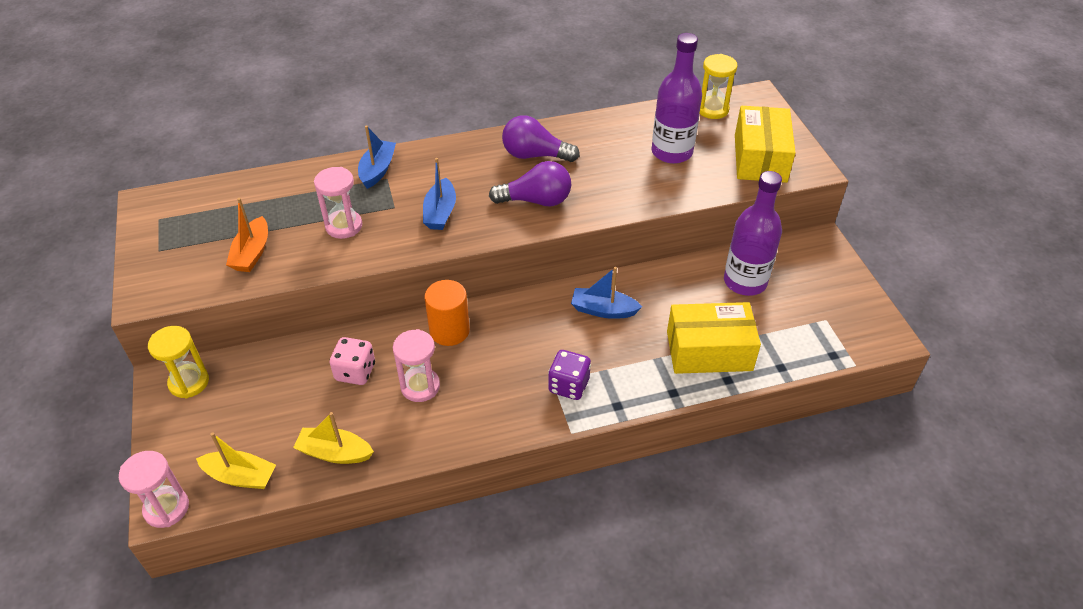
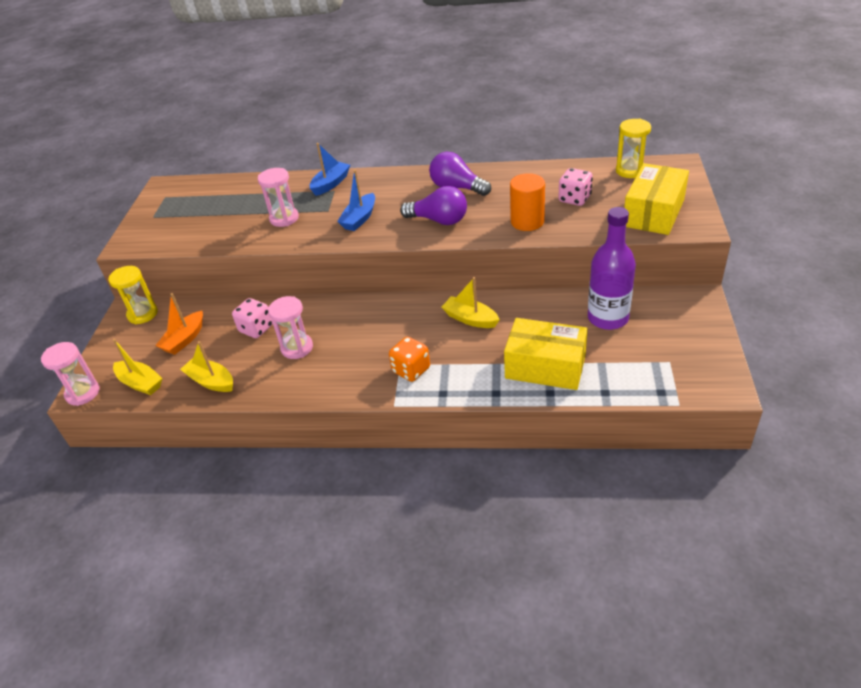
camera: 25 degrees right, 5 degrees down
(252, 253) = (211, 227): orange boat -> orange boat (184, 339)
(449, 331) = (340, 313): orange cylinder -> orange cylinder (527, 222)
(569, 385) = (411, 370): purple dice -> orange dice
(603, 310) = (470, 319): blue boat -> yellow boat
(671, 152) = (574, 199): purple bottle -> pink dice

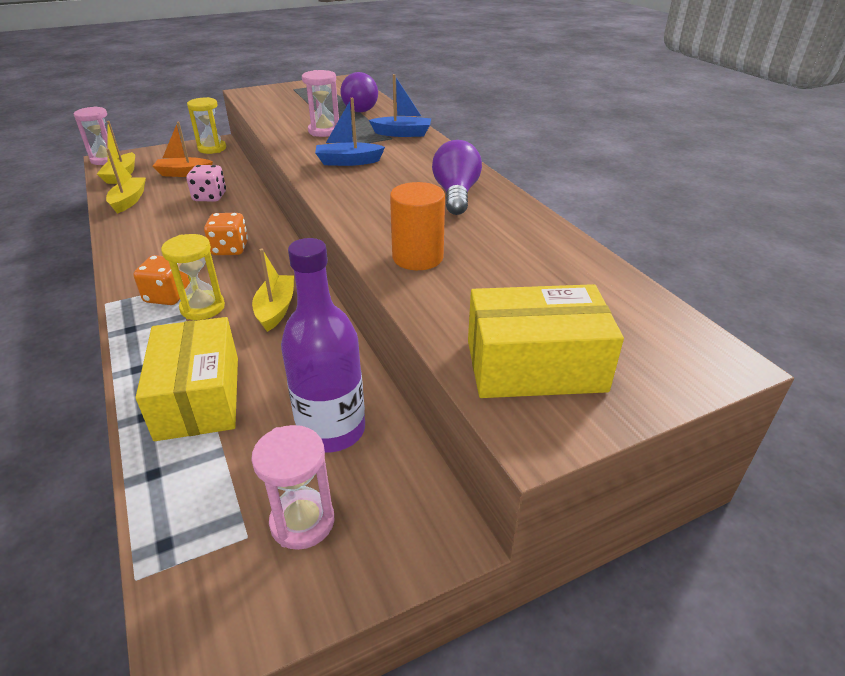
camera: 55 degrees right, 5 degrees down
(297, 348) = (187, 223): pink hourglass -> pink hourglass (302, 522)
(365, 329) = (230, 249): none -> orange dice
(439, 220) = (376, 201): purple light bulb -> purple light bulb (359, 108)
(574, 199) = (507, 280): pink dice -> none
(630, 171) = (640, 312): yellow hourglass -> yellow hourglass (202, 308)

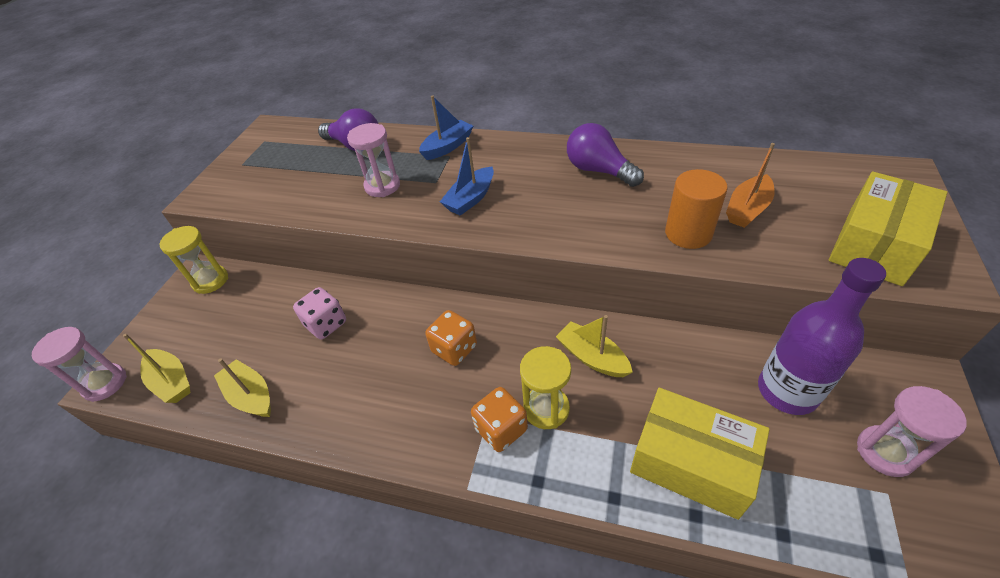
camera: 45 degrees left, 10 degrees up
(184, 173) = (242, 325): orange boat -> orange boat (747, 209)

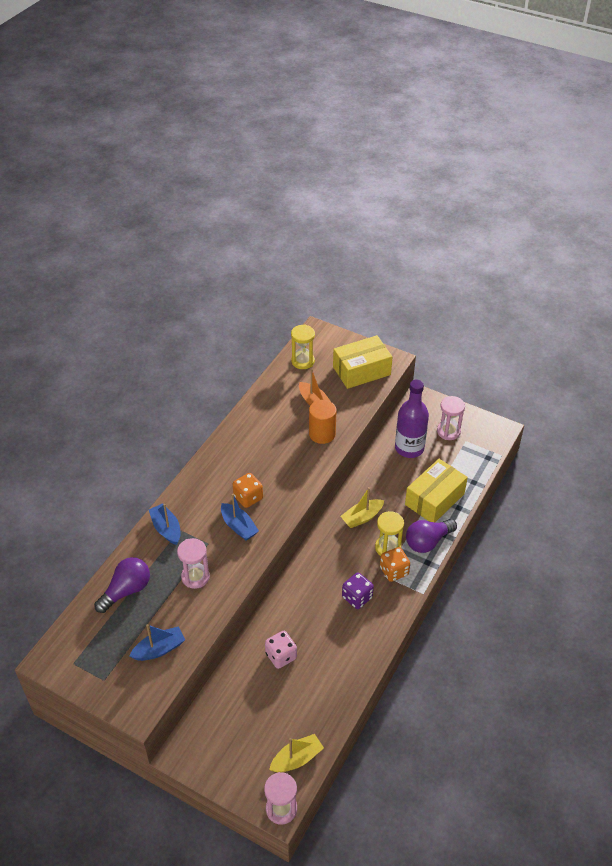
camera: 80 degrees left, 0 degrees up
(210, 281) = (197, 742): yellow hourglass -> yellow hourglass (303, 361)
(251, 395) = (327, 704): yellow boat -> none
(278, 188) = (159, 649): none -> blue boat
(436, 388) = (357, 597): none -> purple dice
(454, 349) = (331, 583): orange dice -> orange dice (248, 497)
(599, 170) = (244, 453): purple light bulb -> purple light bulb (427, 542)
(874, 245) = (361, 371): yellow box -> yellow box turned 75 degrees counterclockwise

